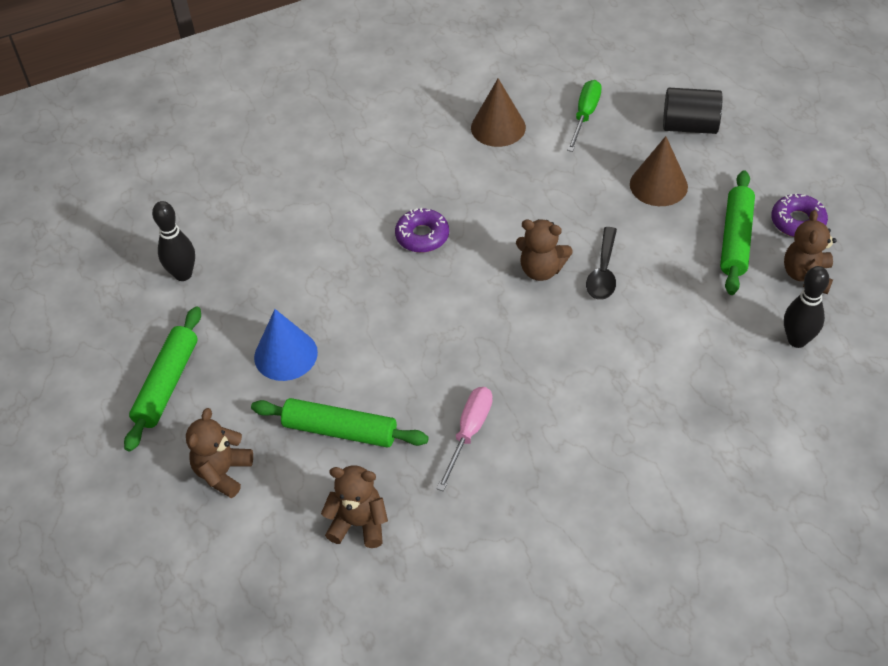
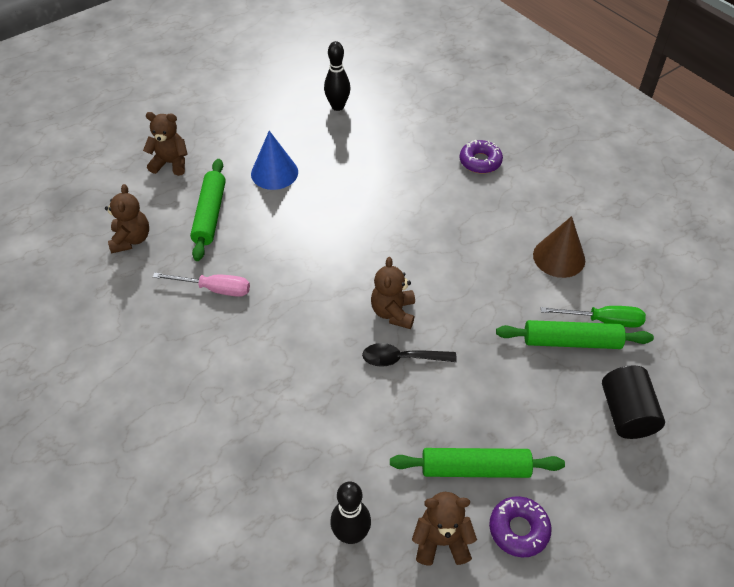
camera: 75 degrees right, 0 degrees up
(167, 384) = (240, 121): green rolling pin -> green rolling pin (571, 341)
(422, 236) = (410, 227): purple donut -> purple donut (480, 161)
(658, 185) = (529, 392): brown cone -> none

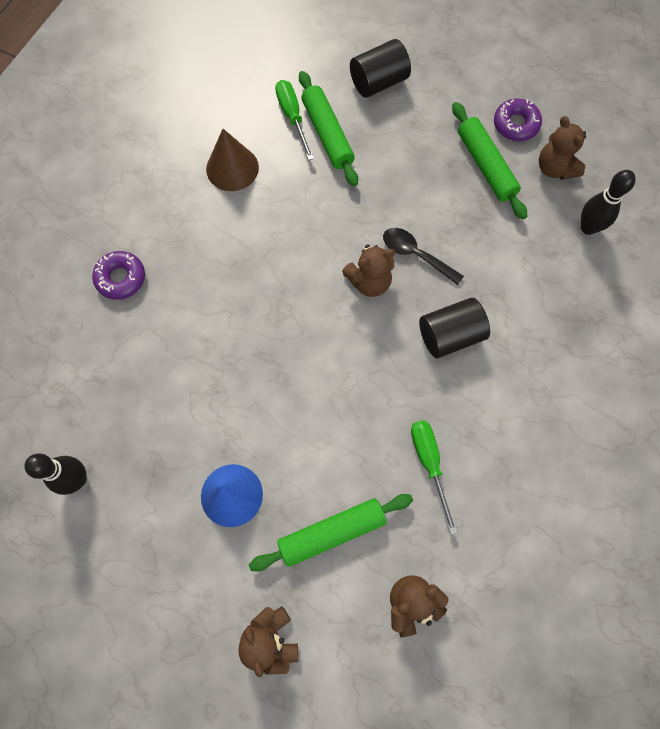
camera: 115 degrees left, 20 degrees up
(214, 289) = (429, 463): pink screwdriver -> green screwdriver
(308, 350) = (450, 335): none -> black cylinder
(402, 358) = (416, 254): black spoon -> black spoon turned 150 degrees clockwise

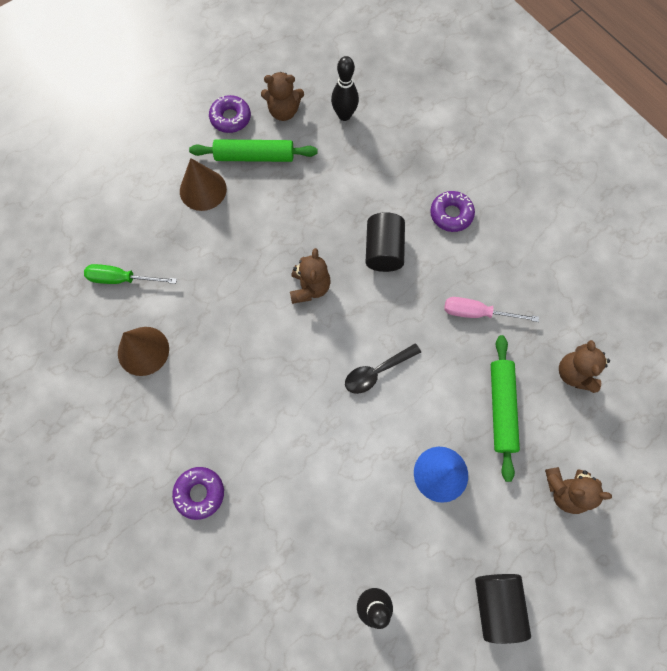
camera: 65 degrees left, 0 degrees up
(327, 134) = (156, 259): green rolling pin -> none
(378, 82) = (130, 197): black cylinder -> black cylinder (496, 604)
(416, 254) = (304, 243): black spoon -> black spoon (376, 372)
(421, 138) = (203, 189): none -> brown cone
(429, 463) = (477, 313): green screwdriver -> pink screwdriver
(533, 388) = (451, 214): none -> purple donut

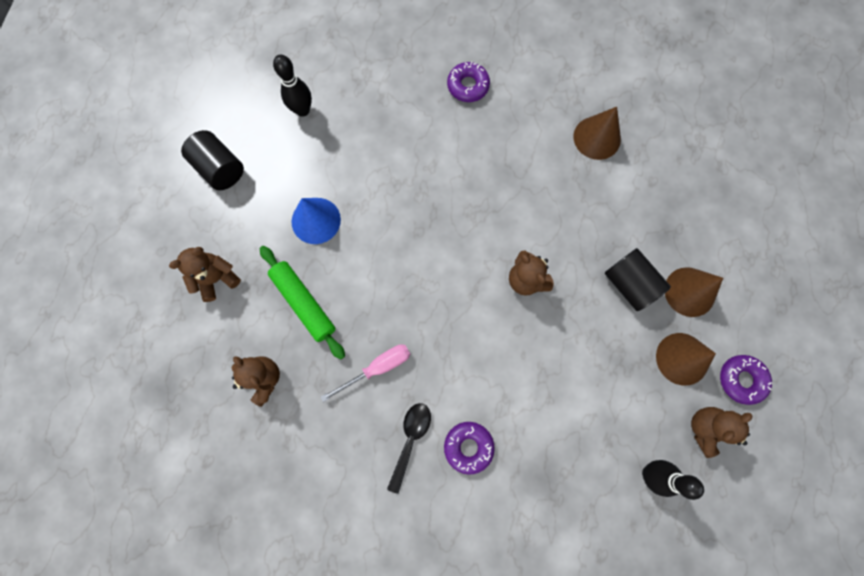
camera: 140 degrees right, 5 degrees up
(122, 279) = (667, 172): green screwdriver -> none
(254, 156) = (682, 358): green rolling pin -> brown cone
(376, 372) = (419, 256): black spoon -> black spoon (410, 440)
(383, 250) = (496, 361): black cylinder -> black cylinder (629, 284)

